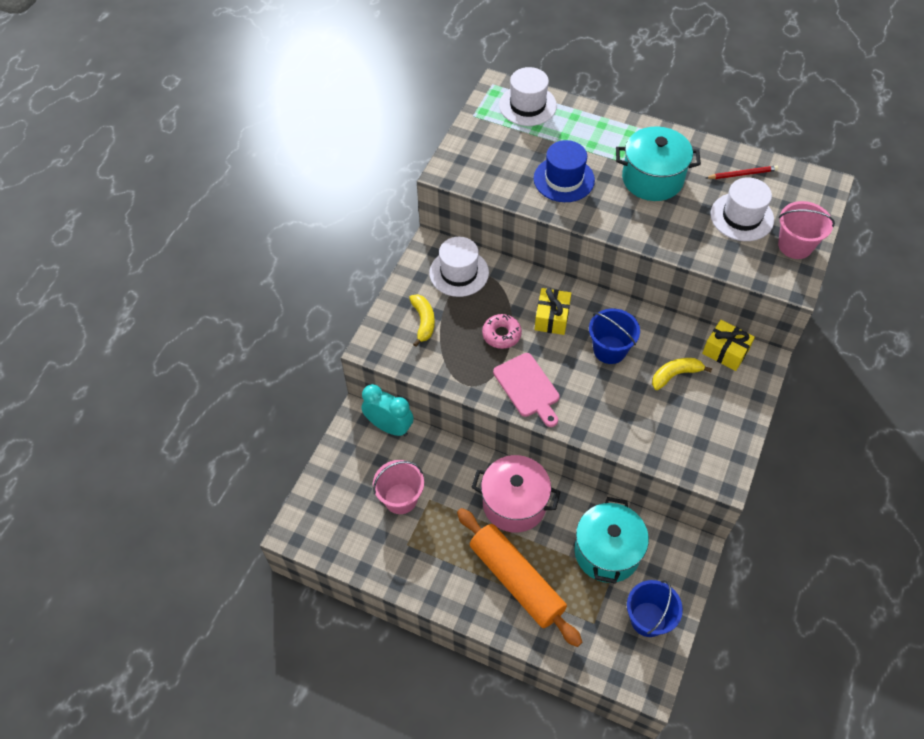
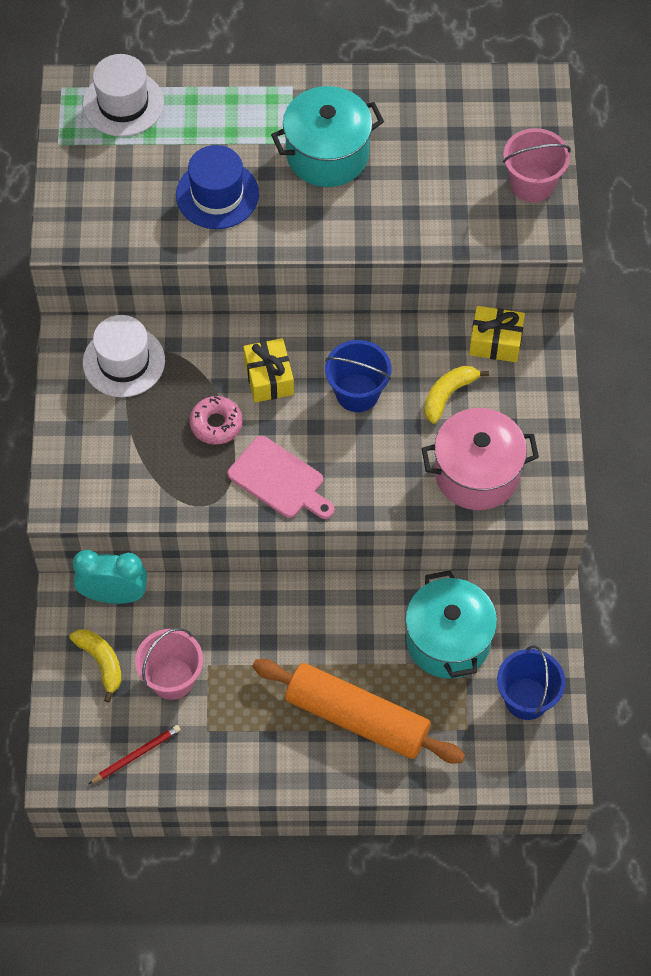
camera: 25 degrees left, 5 degrees up
(423, 322) = (109, 445): yellow banana -> yellow banana (101, 662)
(514, 504) = (314, 628): pink pot -> pink pot (477, 473)
(741, 217) = (455, 168): white hat -> none
(742, 174) = (434, 108): red pencil -> red pencil (136, 755)

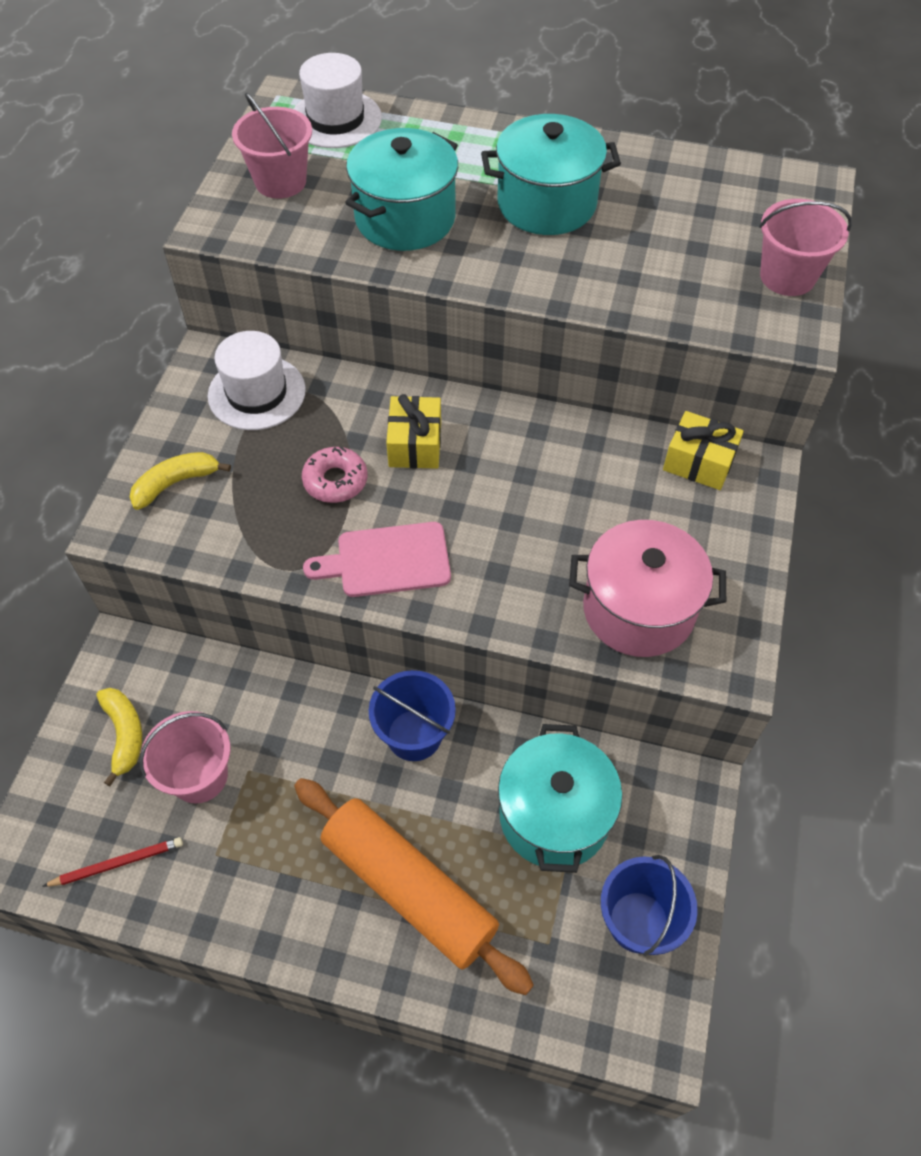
camera: 15 degrees right, 5 degrees down
(101, 179) = (280, 181): none -> pink bucket
(114, 595) = (172, 658): turquoise clock -> none
(217, 194) = (405, 218): blue hat -> turquoise pot
(279, 480) = (387, 560): pink cutting board -> pink cutting board turned 120 degrees clockwise
(357, 393) = (515, 483): blue bucket -> blue bucket (414, 735)
(448, 395) = (625, 509): yellow banana -> yellow banana (175, 483)

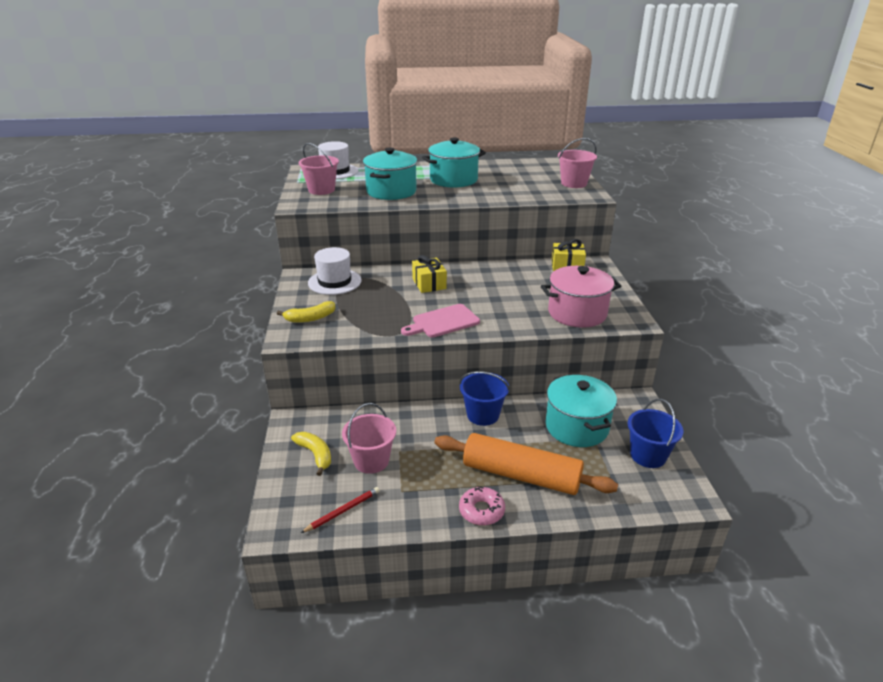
camera: 20 degrees left, 25 degrees down
(175, 483) = (310, 318): yellow banana -> yellow banana turned 150 degrees counterclockwise
(335, 481) = (397, 302): pink donut -> pink donut (481, 511)

